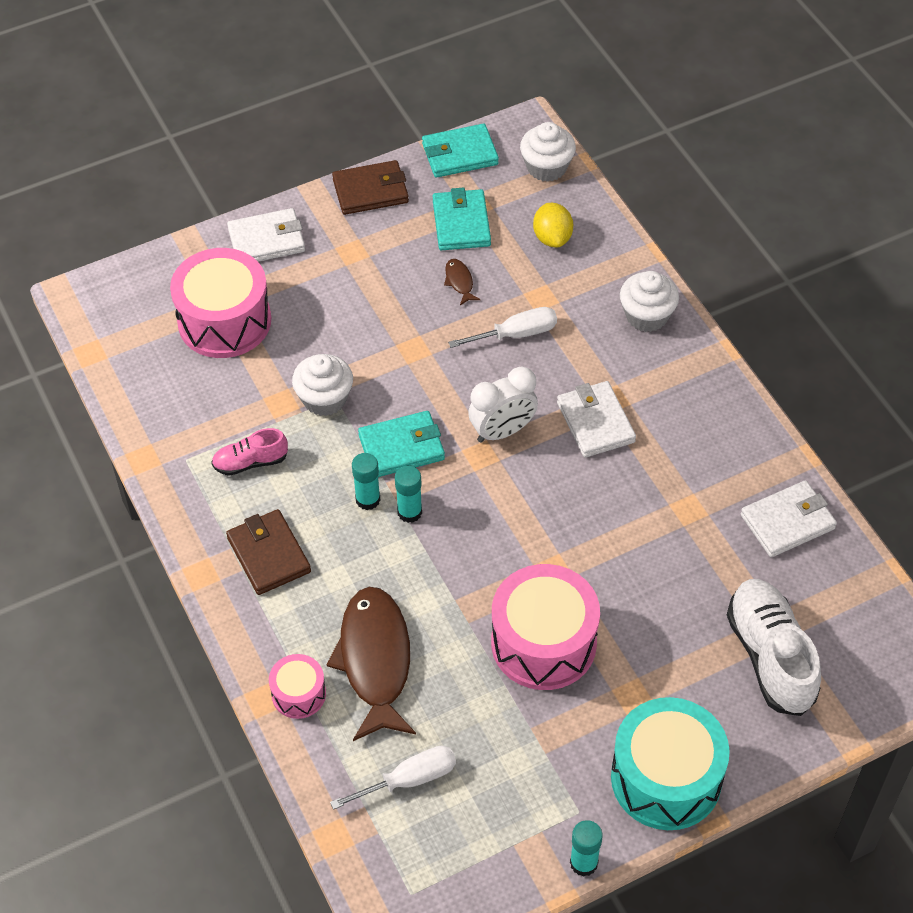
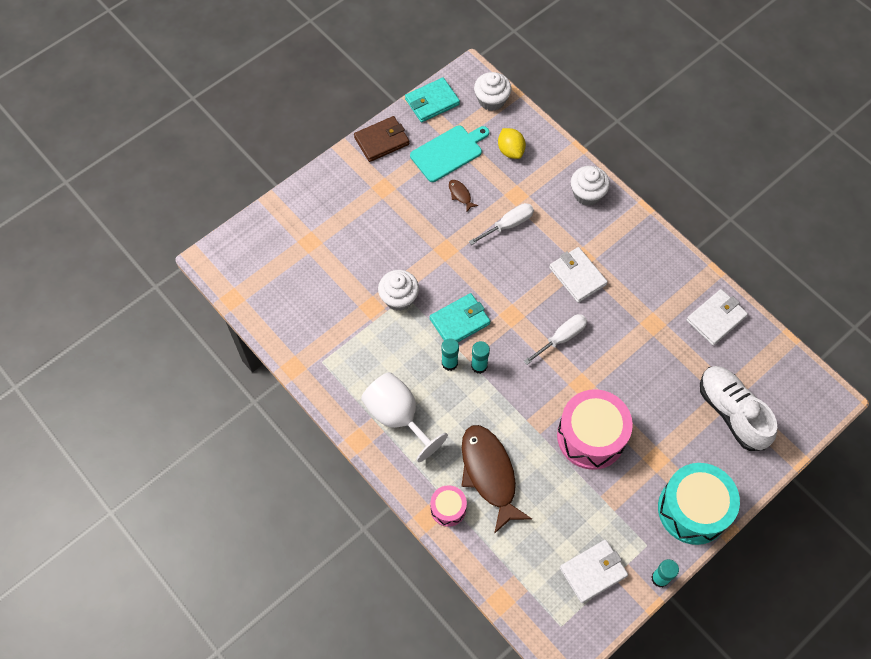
camera: 15 degrees left, 10 degrees up
(224, 321) = (315, 256): pink drum -> none
(250, 462) = (365, 354): pink shoe -> none
(266, 240) = (324, 191): white wallet -> white wallet (593, 572)
(269, 555) = (398, 417): brown wallet -> white goblet
(409, 780) = (536, 550): white screwdriver -> white screwdriver (561, 338)
(461, 223) = (448, 152): turquoise wallet -> turquoise cutting board
(502, 431) = (520, 295): white clock -> none

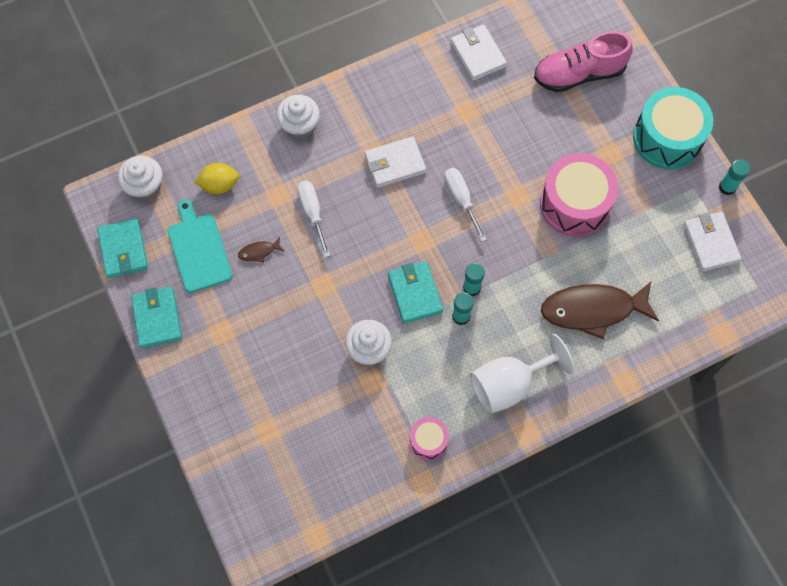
camera: 75 degrees left, 5 degrees up
(381, 141) = (157, 318): brown wallet -> turquoise wallet
(448, 509) = (621, 359): pink drum -> pink drum (428, 441)
(732, 412) = (579, 74): white shoe -> pink shoe

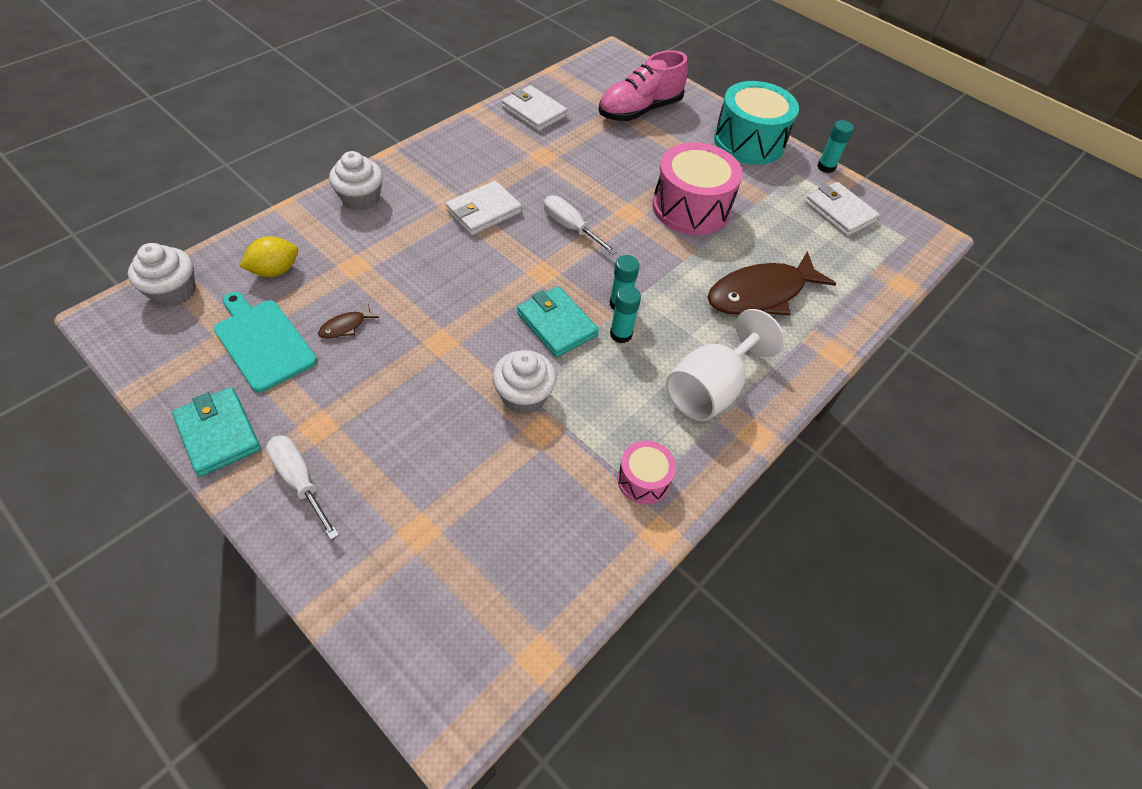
camera: 25 degrees left, 15 degrees down
(123, 250) = (153, 365): turquoise wallet -> none
(313, 213) = (403, 274): white screwdriver -> white screwdriver (300, 481)

